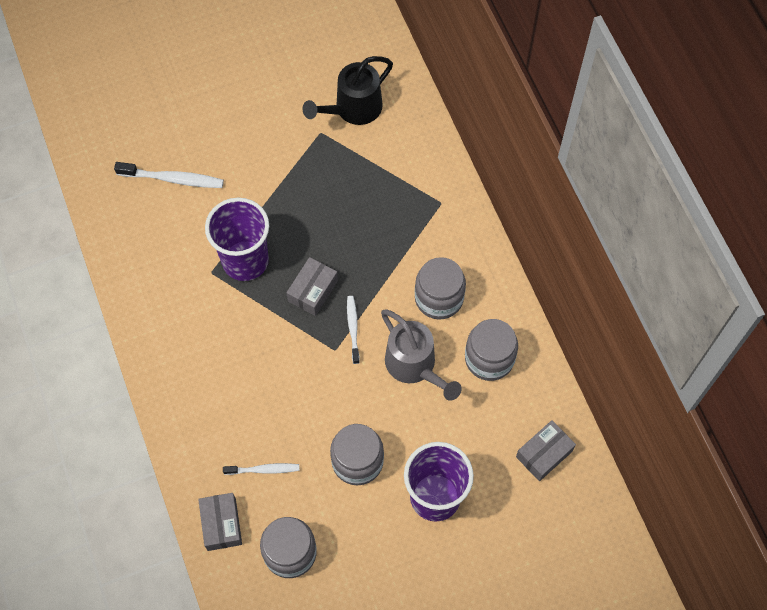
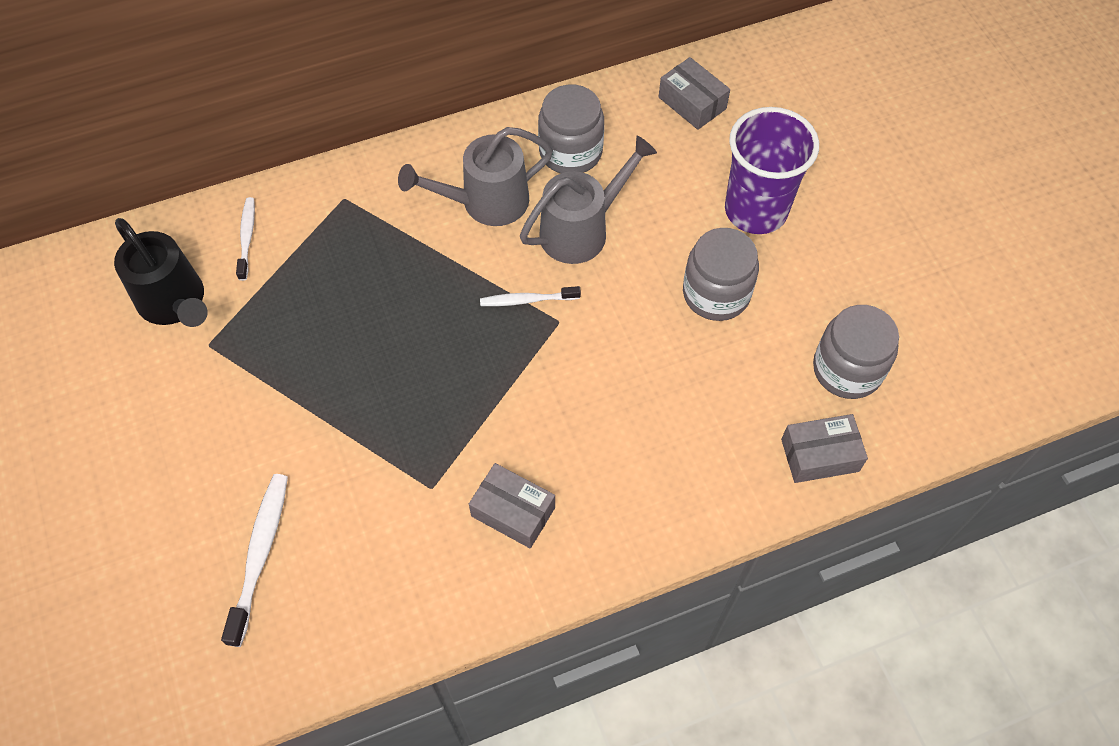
camera: 90 degrees left, 5 degrees down
(245, 260) = (415, 440): purple cup -> none
(263, 470) = (737, 405): white toothbrush -> white toothbrush (247, 238)
(313, 291) = (468, 350): grey box -> grey box (513, 512)
(439, 298) = (485, 203): grey jar -> grey watering can

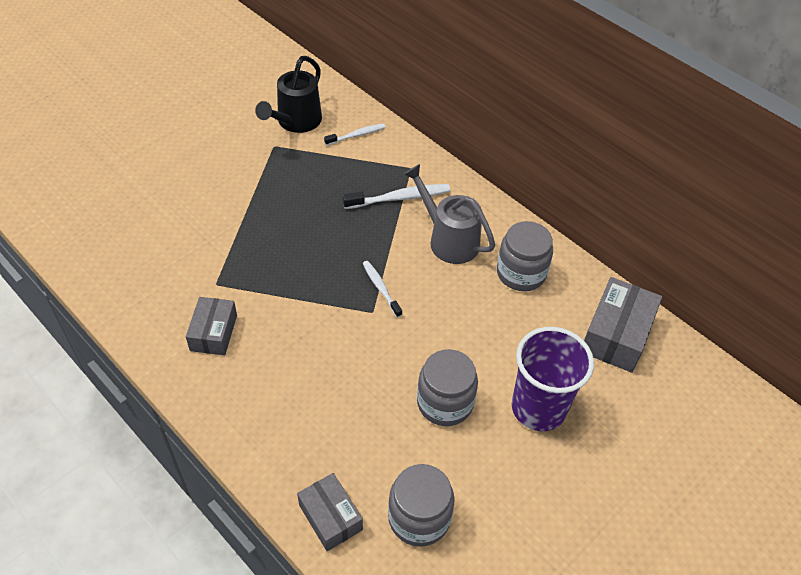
camera: 65 degrees right, 10 degrees down
(260, 555) = (144, 218): white toothbrush -> white toothbrush (399, 198)
(582, 230) = (456, 301): grey watering can -> none
(692, 103) = (616, 335): grey box -> grey box, size x1.52

